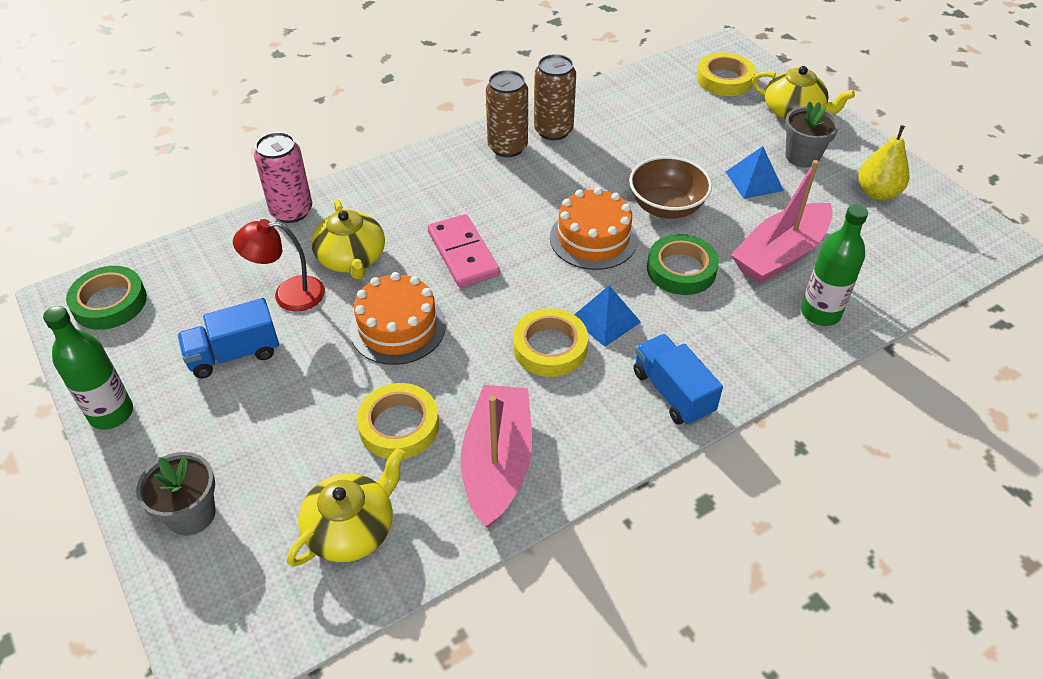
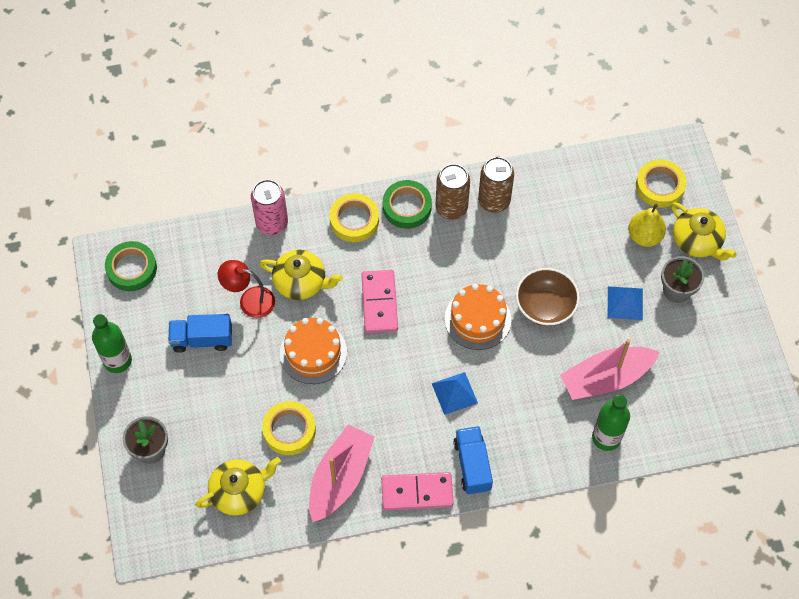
camera: 20 degrees right, 15 degrees up
(351, 259) = (301, 282): yellow teapot -> yellow teapot turned 75 degrees counterclockwise
(550, 347) = (407, 403): yellow tape -> yellow tape (354, 220)
(615, 447) = (417, 492): none -> pink domino
(681, 269) = (527, 368): green tape -> green tape (407, 207)
(877, 193) = (714, 345): yellow pear -> yellow pear (644, 236)

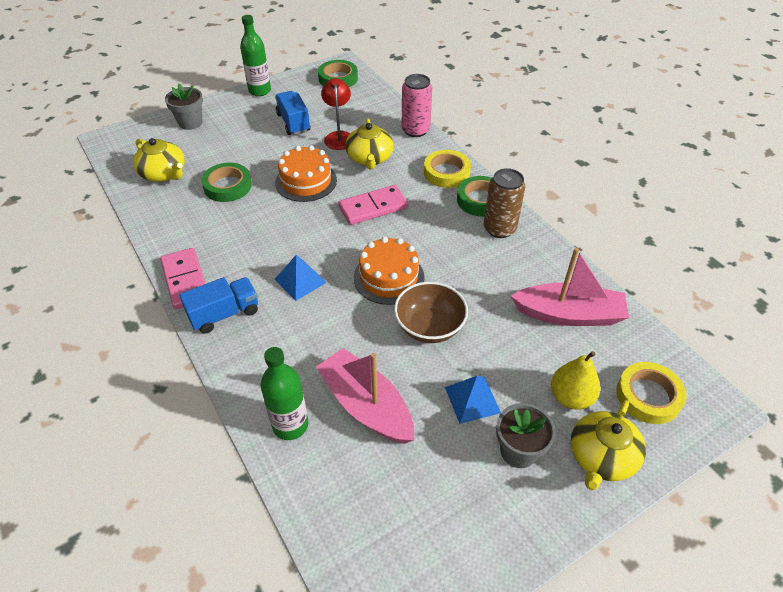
camera: 70 degrees right, 15 degrees down
(289, 430) = (227, 186): yellow tape -> green tape
(340, 478) = (189, 226): pink boat -> pink boat (568, 314)
(494, 201) = (527, 256): brown can -> none

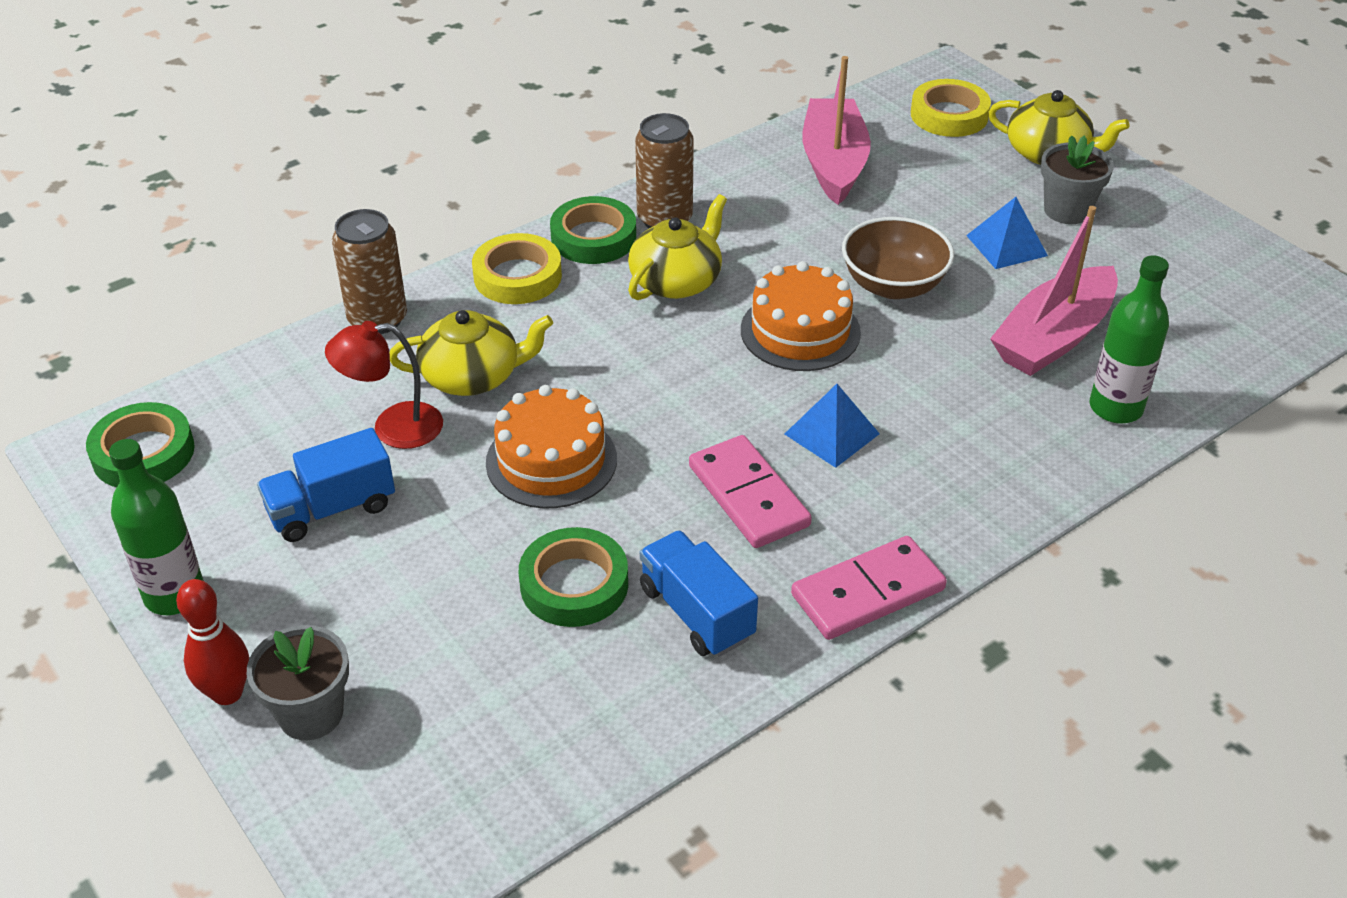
camera: 95 degrees left, 5 degrees down
(164, 173) = (532, 716): yellow teapot -> yellow teapot (676, 281)
(208, 105) = (227, 693): none -> red bowling pin
(224, 314) = (934, 519): blue truck -> blue truck (696, 613)
(373, 207) = (625, 361): pink domino -> pink domino (748, 496)
(415, 130) = (378, 319): pink can -> brown can
(570, 397) = (972, 169): yellow pear -> none

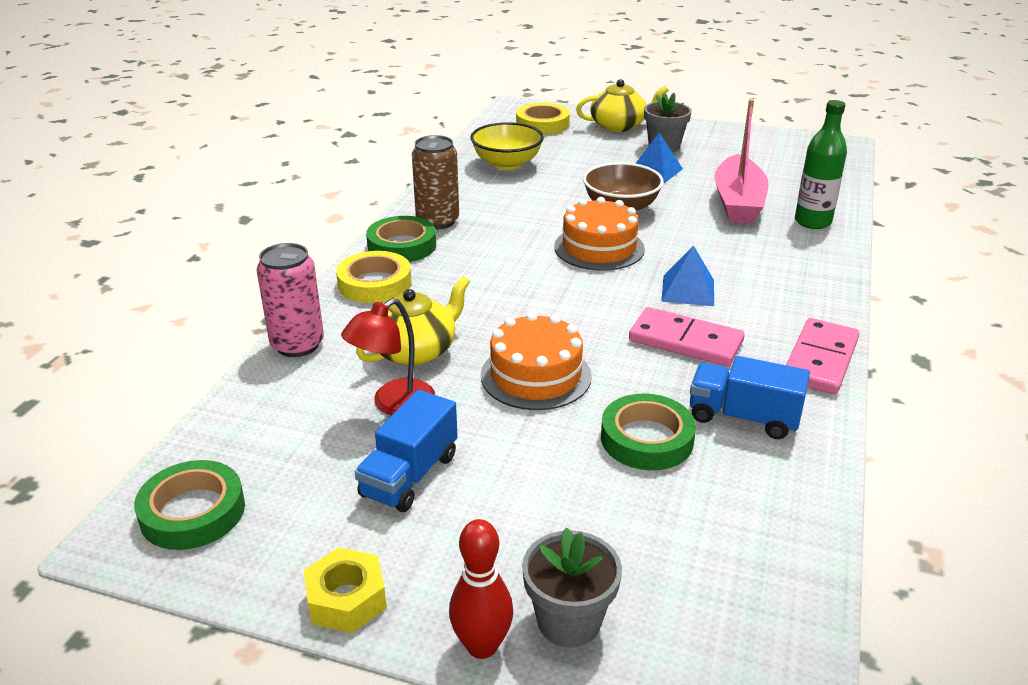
camera: 35 degrees left, 10 degrees down
(175, 595) = (346, 599): green bottle -> yellow nut
(378, 319) = (297, 345): brown can -> pink can
(676, 281) = (488, 249): yellow teapot -> none
(833, 163) = (507, 164): pink boat -> yellow bowl

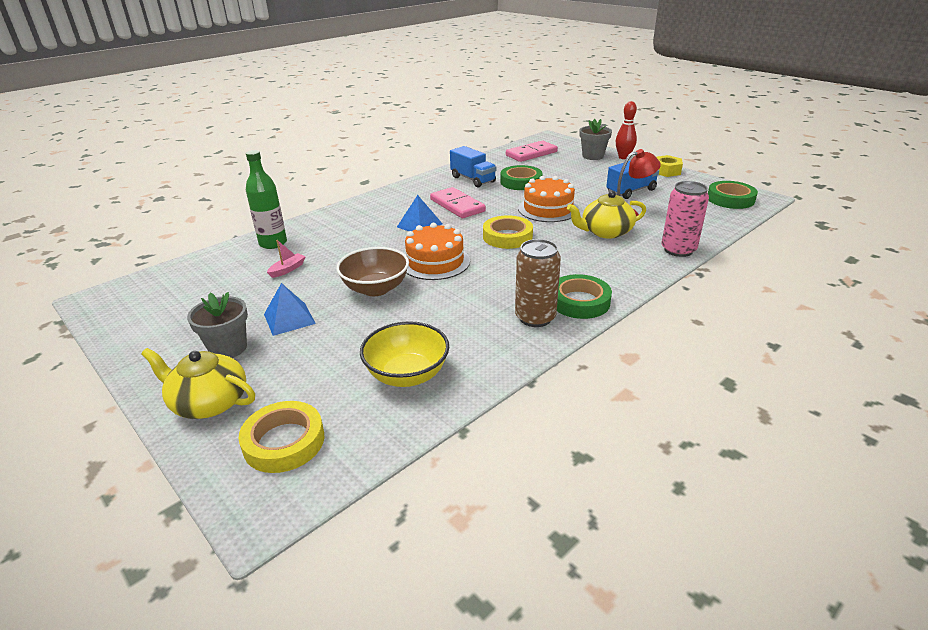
camera: 150 degrees left, 0 degrees up
(375, 283) = (615, 276): yellow tape -> yellow tape (507, 236)
(738, 202) = (287, 269): pink boat -> pink boat, size x0.41
(820, 360) = (408, 187): pink domino -> pink domino (531, 154)

